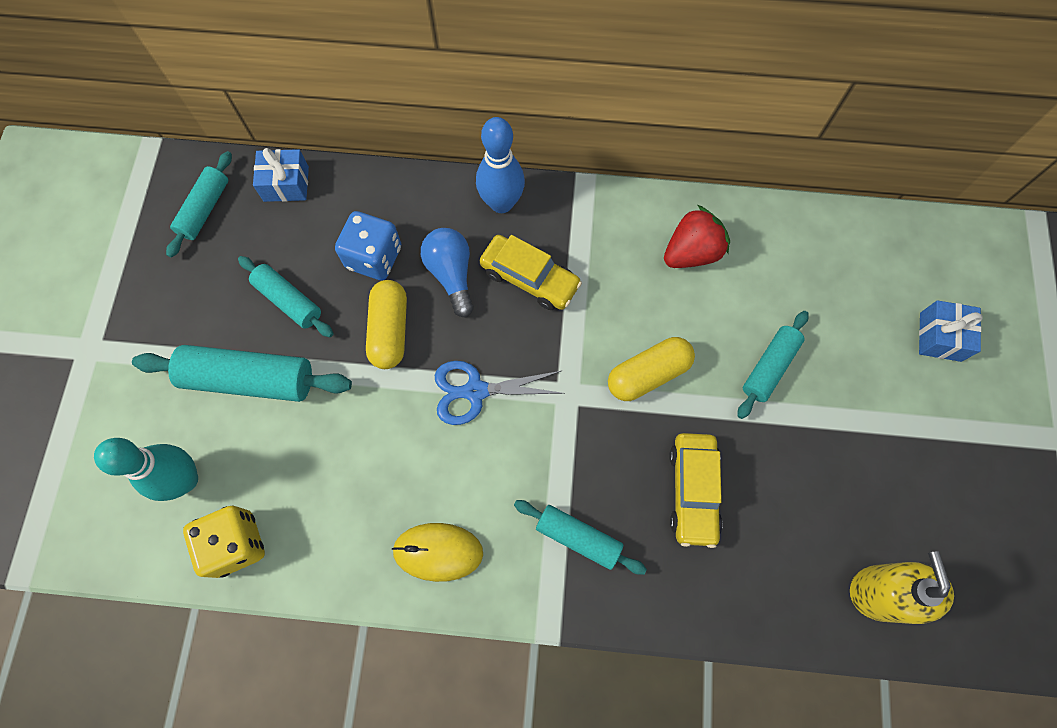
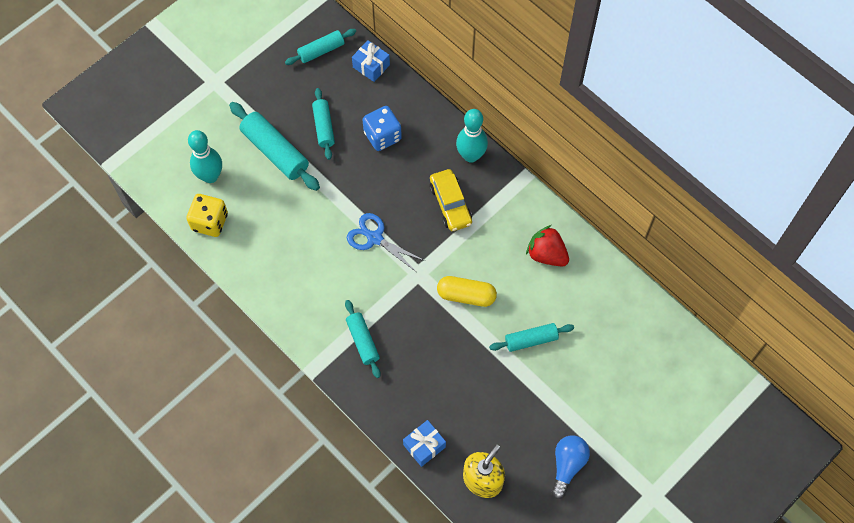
camera: 40 degrees right, 5 degrees down
(390, 330) = (359, 178): yellow capsule -> none
(438, 551) = (294, 296): yellow mouse -> none
(451, 274) = (413, 173): blue light bulb -> blue light bulb (567, 465)
(501, 203) = (471, 155): blue bowling pin -> turquoise bowling pin
(691, 252) = (546, 254): red strawberry -> red strawberry turned 150 degrees counterclockwise
(693, 491) = (436, 364): yellow car -> none
(940, 337) = (638, 396): blue gift -> blue gift (424, 446)

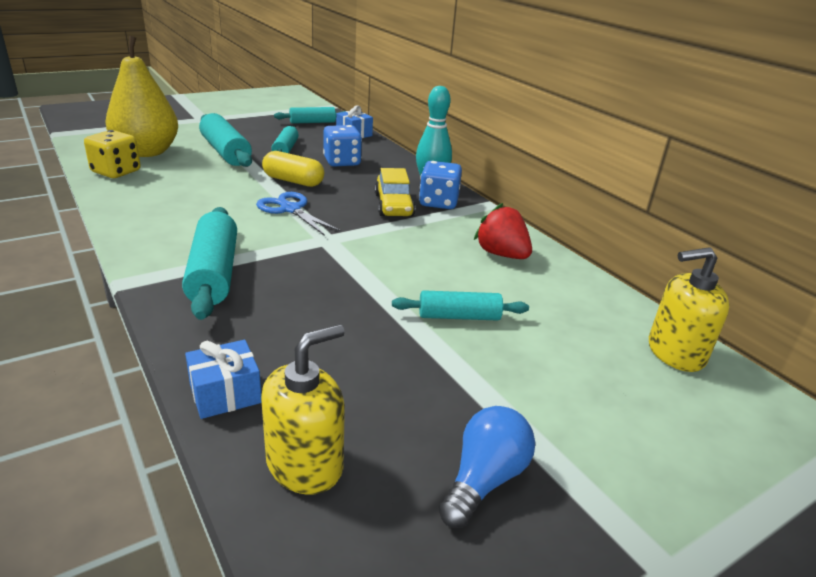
camera: 10 degrees right, 35 degrees down
(210, 176) = (147, 152): turquoise bowling pin -> yellow pear
(363, 341) = (214, 273): turquoise rolling pin -> turquoise rolling pin, size x1.61
(466, 295) = (380, 264): yellow capsule -> yellow capsule (293, 181)
(484, 187) = (438, 202): none -> blue dice
(664, 337) = (675, 353): none -> yellow soap dispenser

